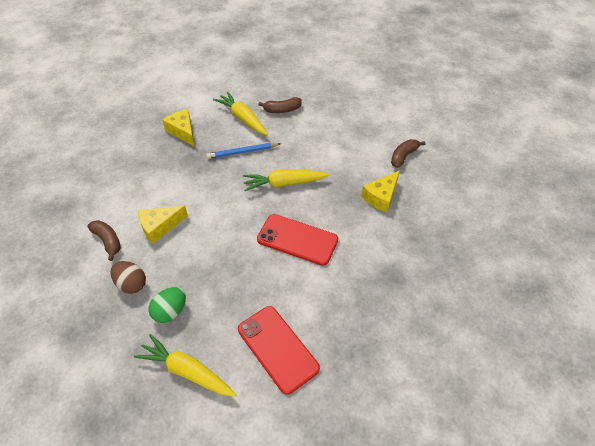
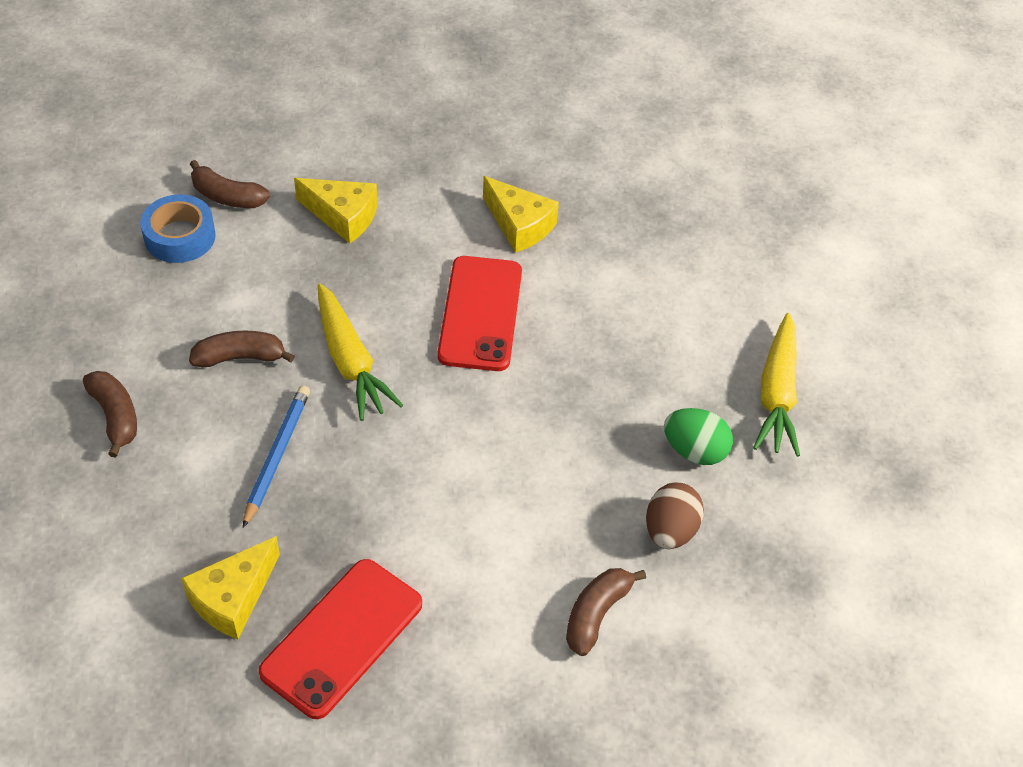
camera: 110 degrees left, 0 degrees up
(159, 227) = (528, 535): yellow cheese -> yellow cheese (519, 225)
(242, 118) = (160, 486): yellow carrot -> none
(242, 152) = (277, 455): blue pencil -> blue pencil turned 135 degrees counterclockwise
(277, 348) = (689, 296): red phone -> red phone (342, 638)
(300, 148) = (240, 357): none -> brown banana
(379, 138) = (180, 236): none -> blue tape

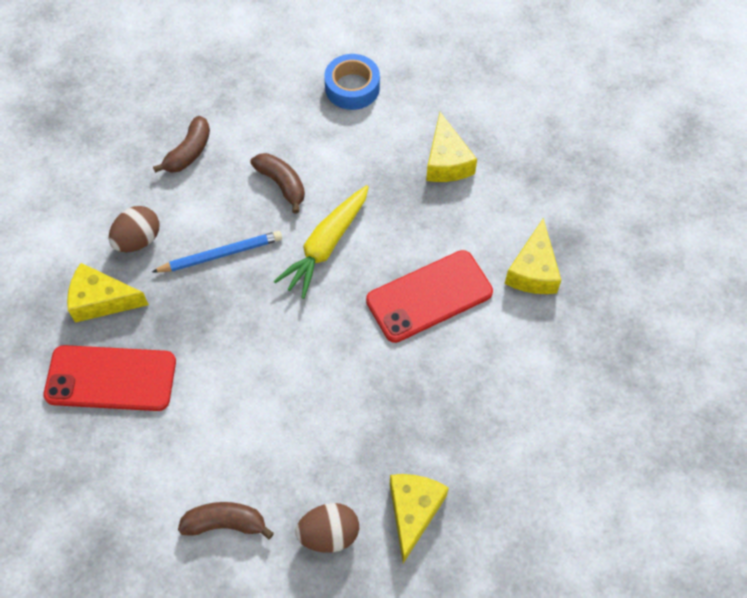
camera: 60 degrees right, 10 degrees up
(186, 523) = (138, 240): none -> brown egg
(227, 196) = (407, 89): brown banana -> none
(694, 451) = (413, 512): green egg -> yellow cheese
(777, 394) = (514, 544): yellow carrot -> none

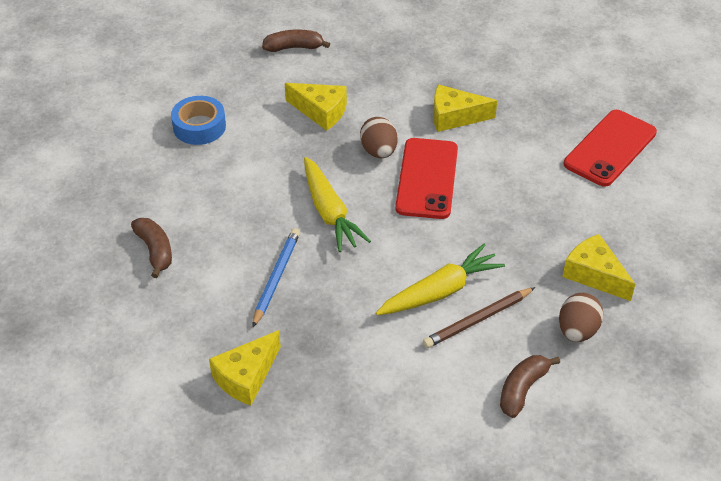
camera: 55 degrees left, 15 degrees down
(111, 378) = (329, 405): red phone -> red phone (610, 148)
(138, 240) = (209, 324): brown egg -> brown egg (378, 151)
(282, 184) = (247, 210): brown banana -> brown banana (294, 47)
(282, 440) = (477, 320): none -> brown pencil
(295, 389) = (440, 291): none -> yellow carrot
(533, 270) = (454, 117): yellow cheese -> yellow cheese turned 135 degrees clockwise

